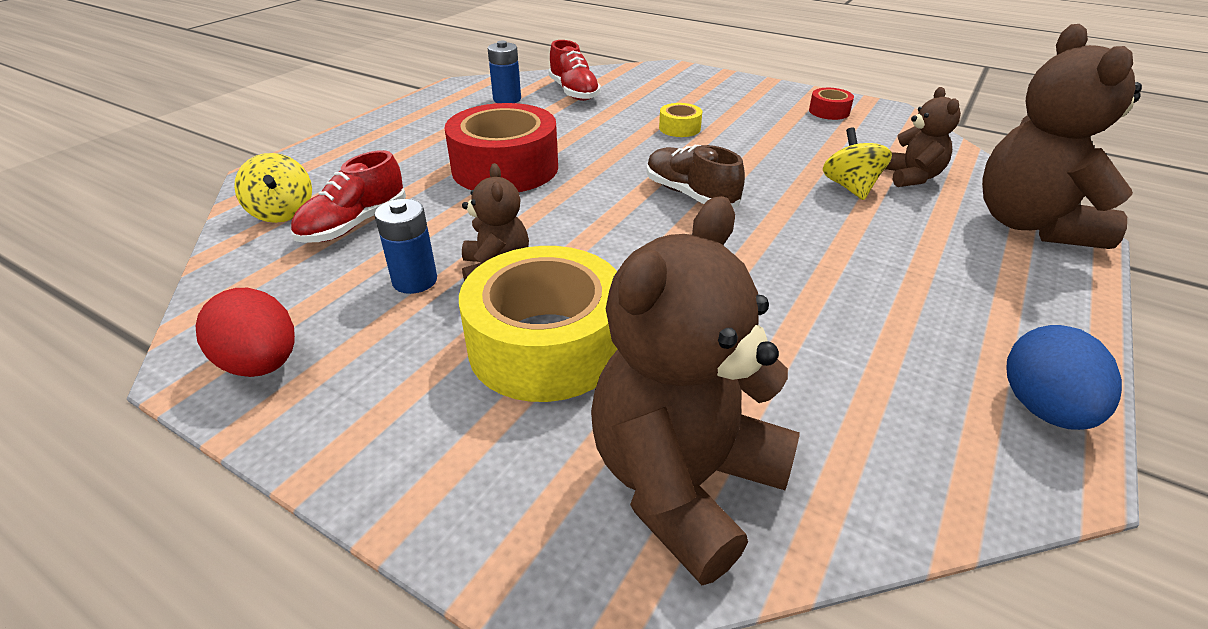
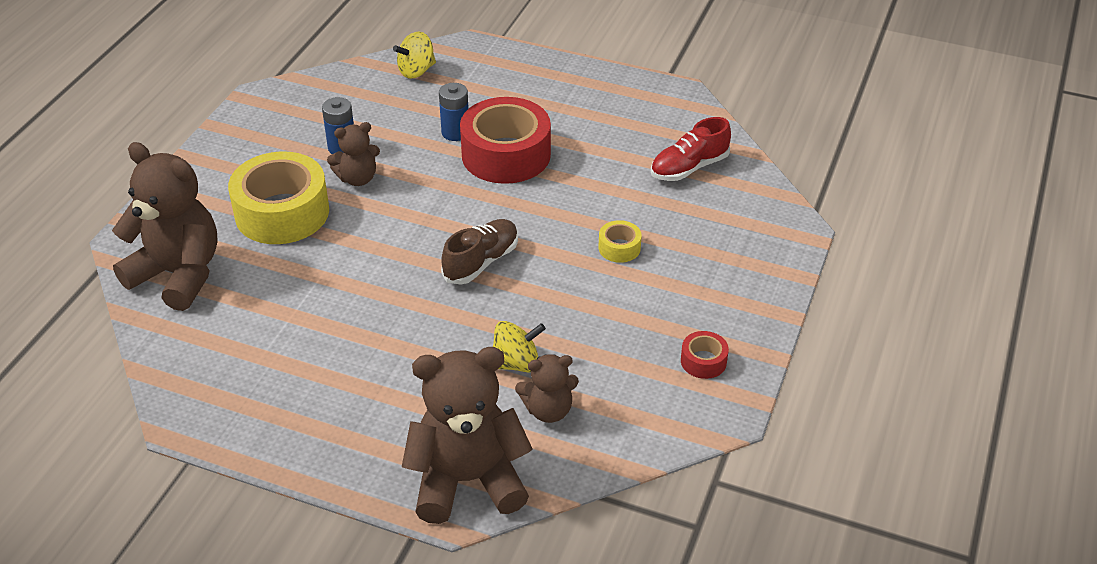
camera: 80 degrees right, 5 degrees up
(262, 364) = (261, 116): red egg -> none
(354, 225) = (405, 105): red shoe -> none
(507, 99) = (653, 128): blue battery -> blue battery (455, 132)
(1043, 408) = (230, 427): blue egg -> none

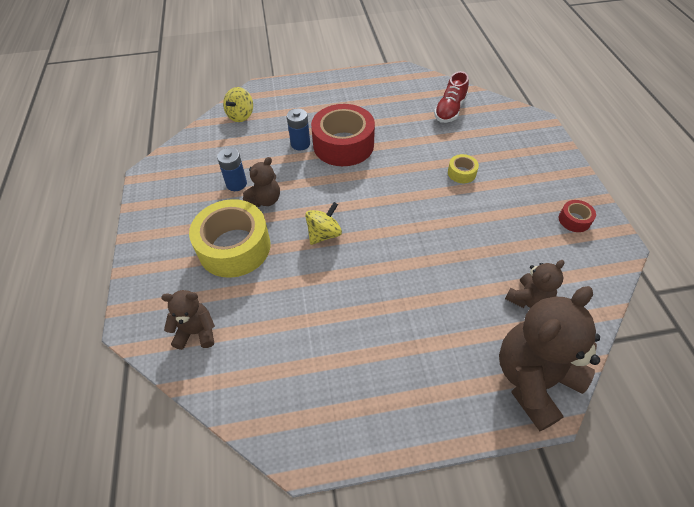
camera: 30 degrees left, 10 degrees up
(178, 274) = (196, 332): brown teddy bear -> brown teddy bear, size x0.53
(481, 262) = (394, 219): brown shoe -> none
(516, 363) = (479, 277): yellow spinning top -> yellow spinning top (324, 234)

